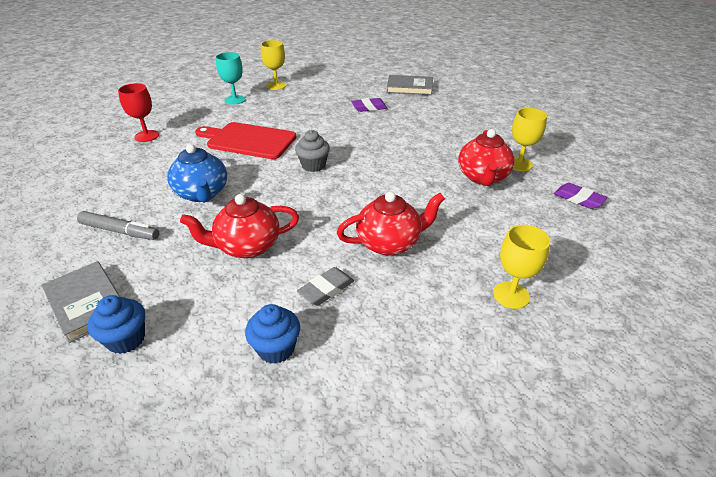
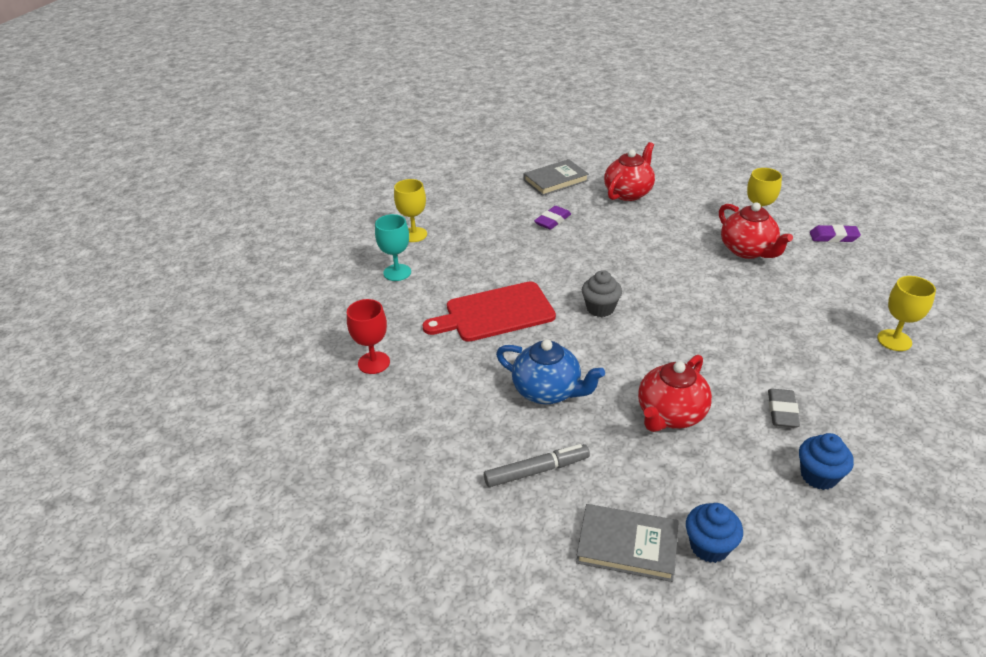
camera: 35 degrees left, 0 degrees up
(389, 243) = (767, 347): red teapot -> red teapot (628, 193)

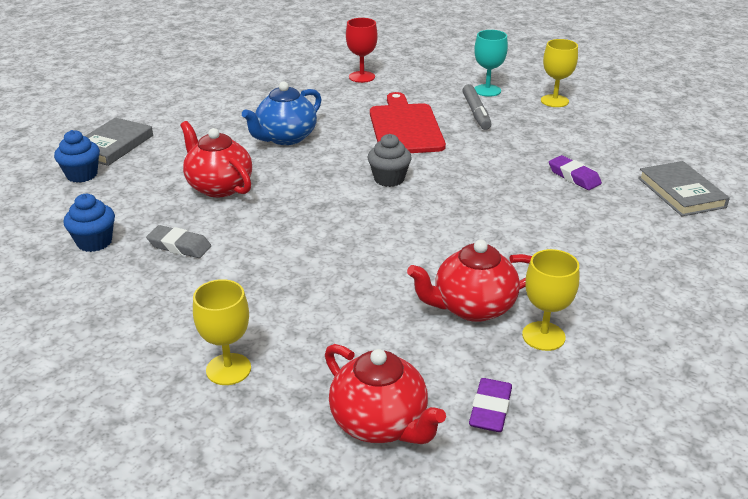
camera: 100 degrees right, 5 degrees down
(537, 471) = (204, 123): grey marker -> grey marker (476, 113)
(628, 193) = (645, 242): red teapot -> red teapot (380, 423)

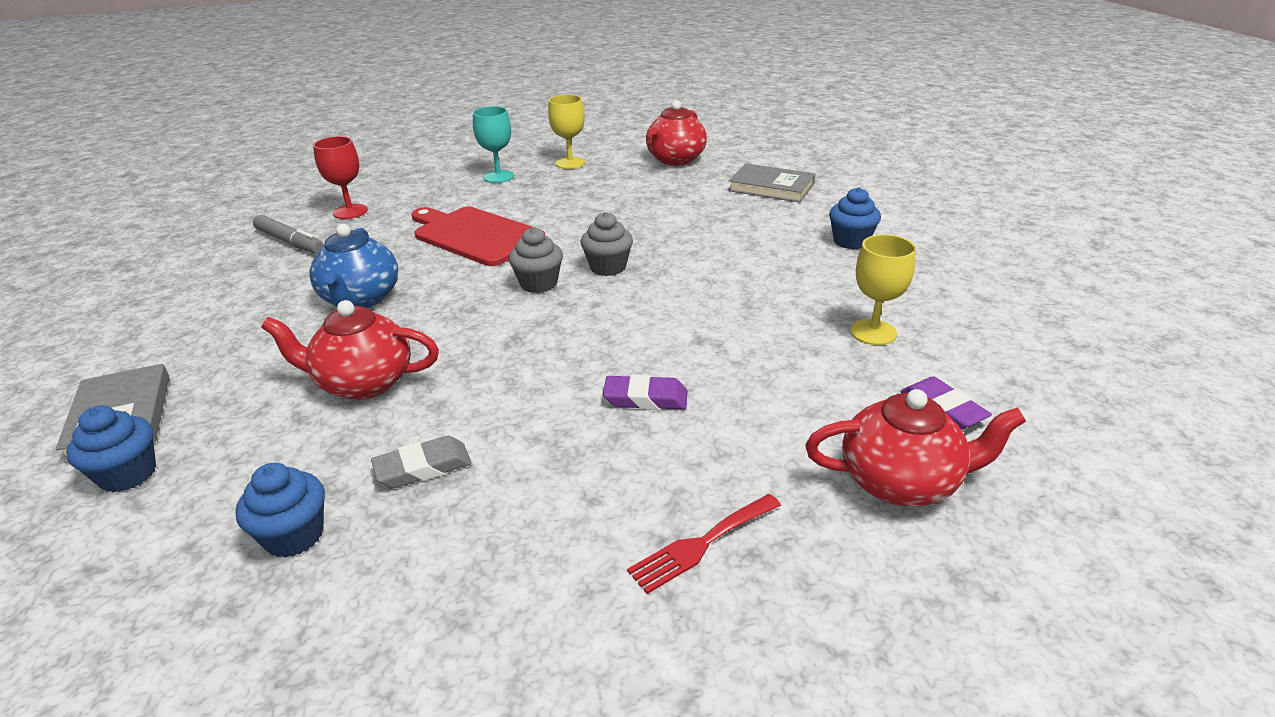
camera: 45 degrees left, 0 degrees up
(228, 369) = (701, 544): yellow goblet -> red fork
(447, 191) = (608, 267): none -> grey cupcake
(472, 307) = (792, 344): red teapot -> red teapot (675, 160)
(476, 113) = (520, 197): grey marker -> grey marker (290, 242)
(574, 177) = (684, 210): purple eraser -> purple eraser (645, 398)
(662, 267) = (851, 241): none -> blue cupcake

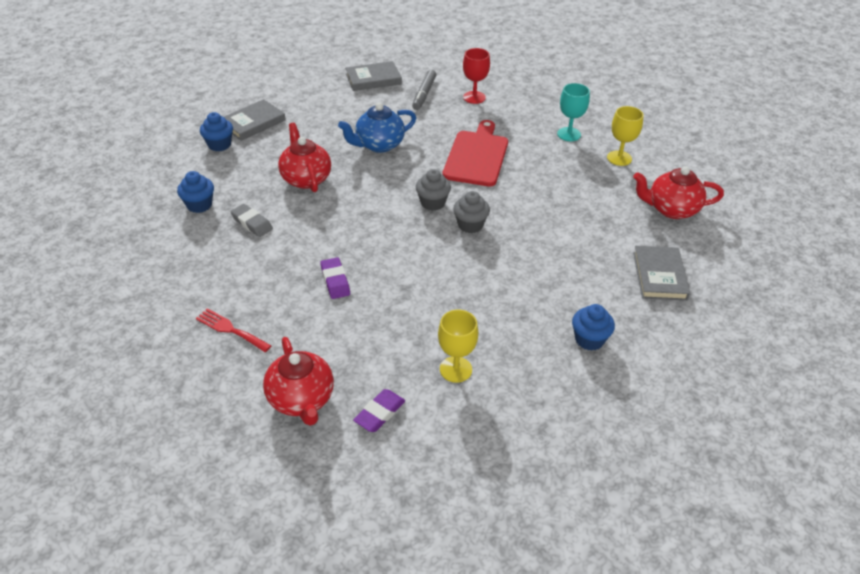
camera: 65 degrees right, 10 degrees up
(189, 273) = (373, 79): none -> grey book

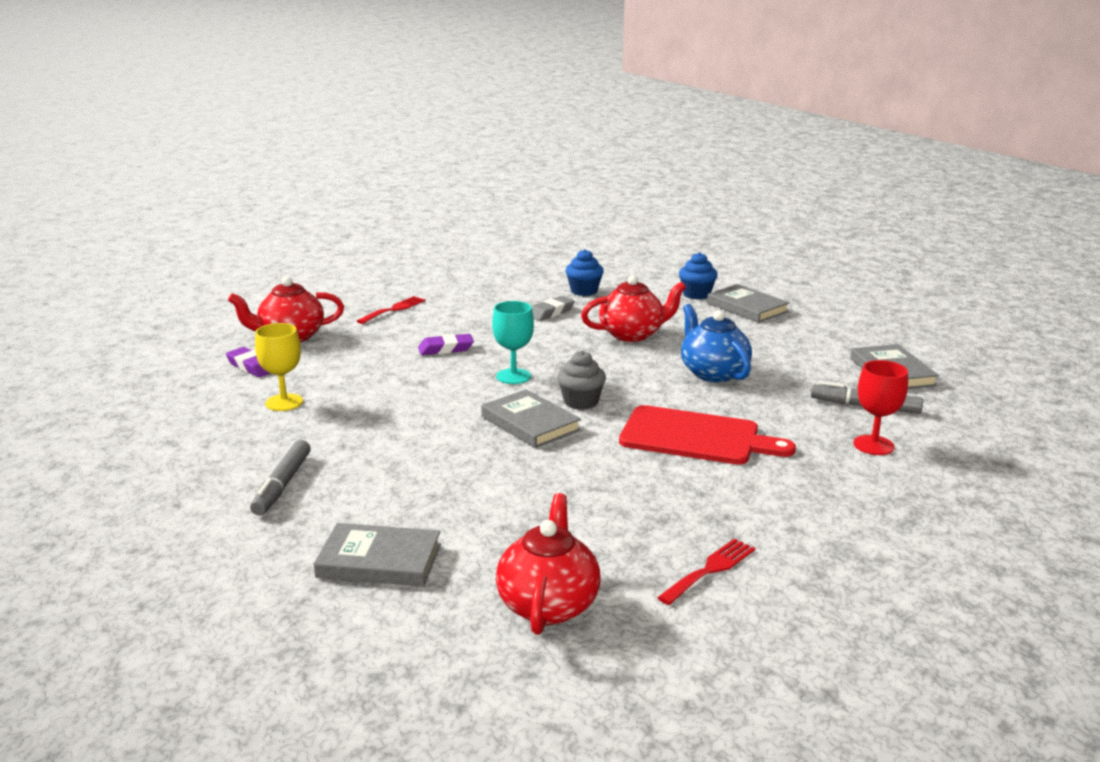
camera: 95 degrees right, 20 degrees down
(470, 225) = (530, 423): grey cupcake -> grey book
(569, 134) = (780, 524): turquoise goblet -> turquoise goblet (513, 376)
(589, 339) = (282, 485): blue cupcake -> grey marker
(619, 158) = (710, 569): yellow goblet -> red fork

